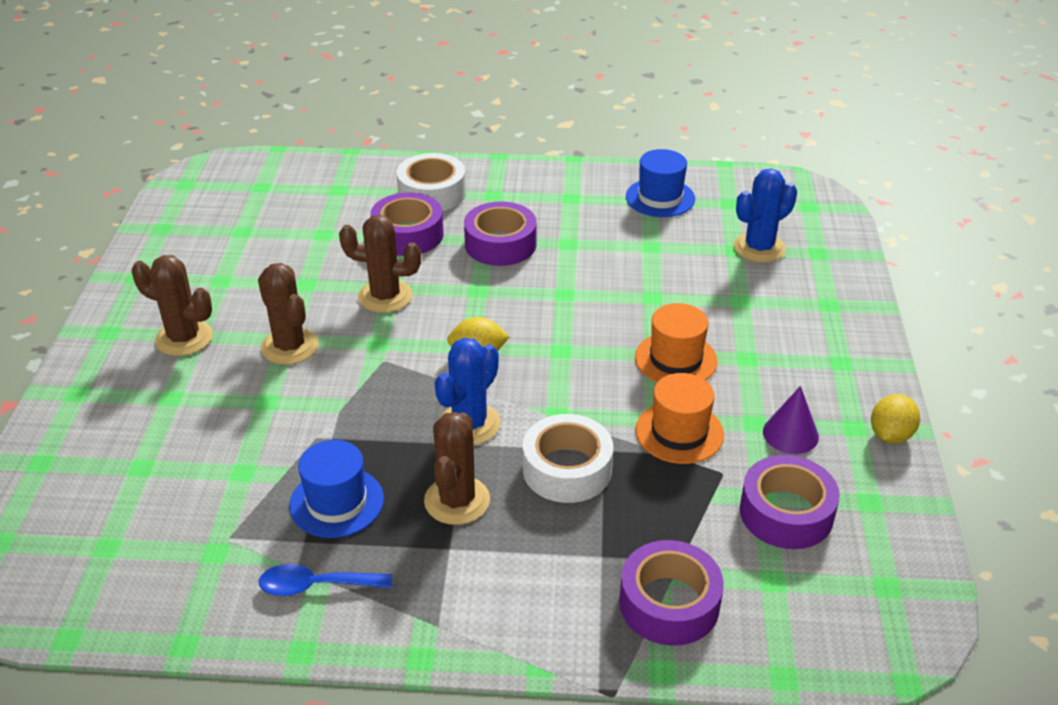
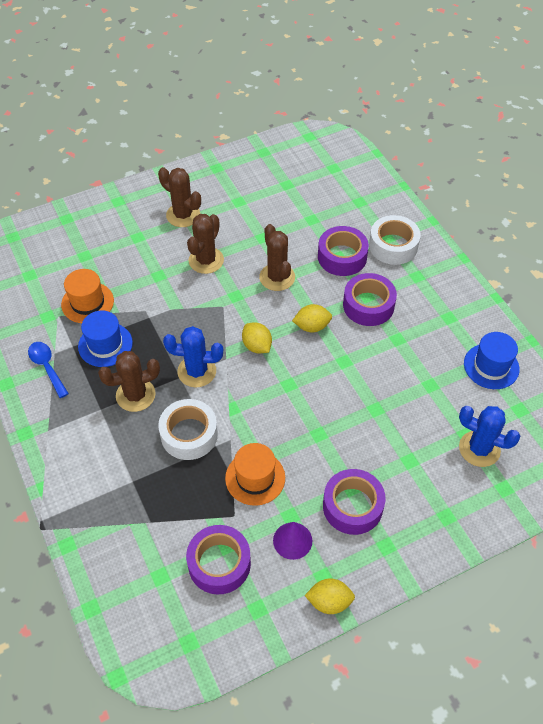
camera: 60 degrees right, 15 degrees up
(184, 338) = (183, 215): brown cactus -> brown cactus turned 45 degrees counterclockwise
(490, 298) = (312, 326): none -> yellow lemon
(669, 603) = (115, 529): purple tape -> purple tape (352, 506)
(676, 359) = (322, 448): orange hat -> orange hat (87, 302)

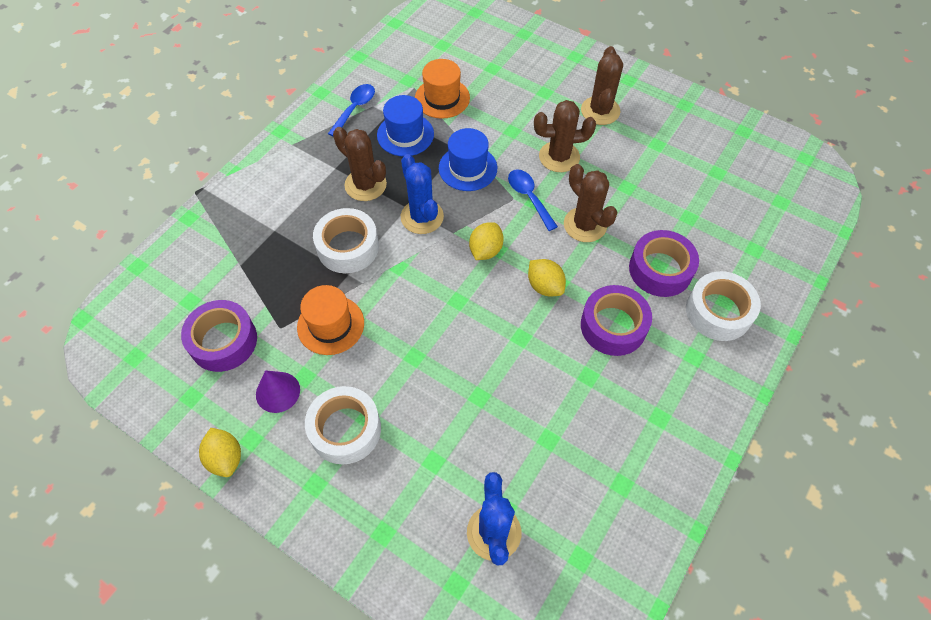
camera: 60 degrees right, 5 degrees up
(229, 297) = (529, 197): none -> blue spoon
(277, 277) = (585, 225): brown cactus -> brown cactus turned 75 degrees counterclockwise
(352, 506) = (345, 429): purple tape -> white tape
(491, 366) = (622, 497): blue hat -> blue hat (468, 168)

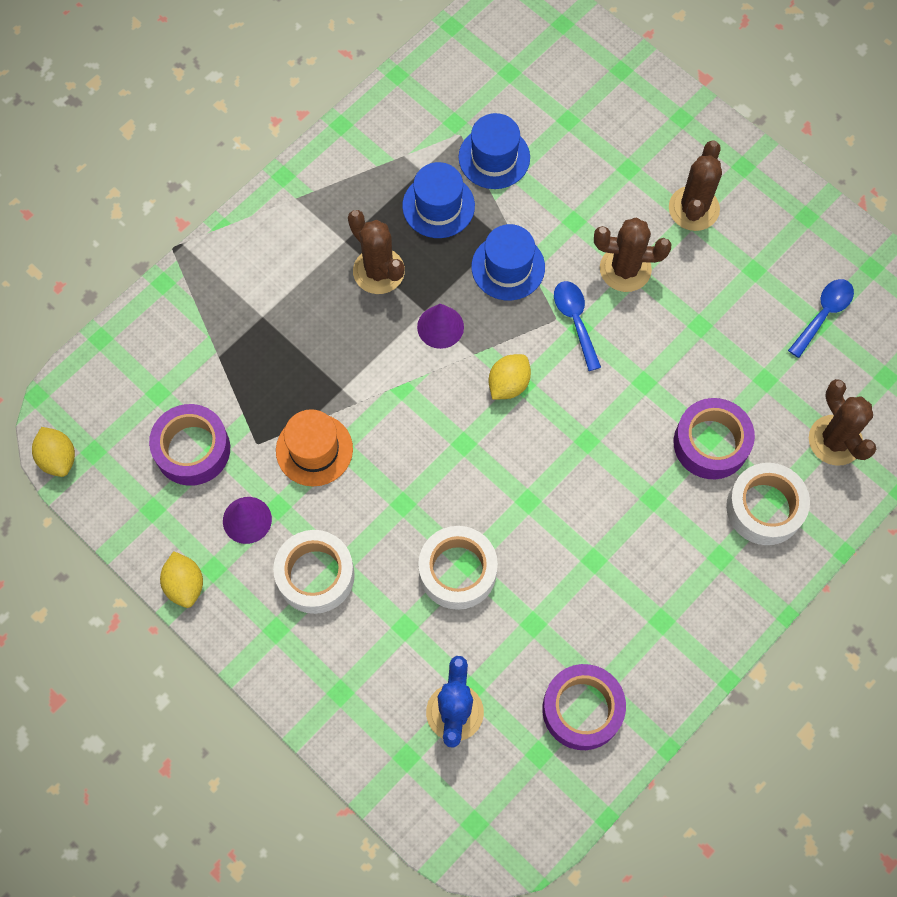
camera: 10 degrees right, 10 degrees up
(348, 247) = (346, 353): white tape -> white tape (457, 571)
(355, 109) = (380, 157): blue spoon -> blue spoon (823, 314)
(422, 217) = (440, 327): blue cactus -> purple cone
(442, 98) = (494, 157): orange hat -> blue hat
(545, 286) = (569, 442): yellow lemon -> yellow lemon (58, 458)
(585, 225) = (635, 369): brown cactus -> brown cactus (835, 440)
(613, 326) = (637, 505): purple tape -> purple tape (582, 709)

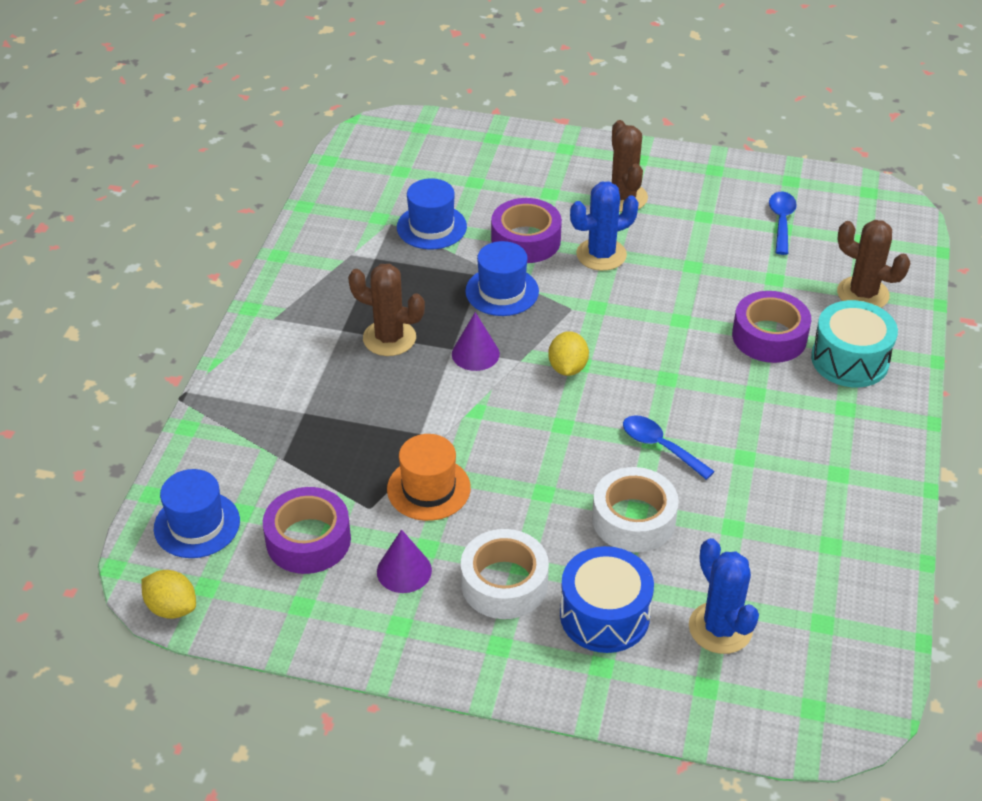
camera: 30 degrees left, 25 degrees down
(185, 585) = (380, 651): yellow lemon -> none
(373, 649) = (604, 615): none -> blue drum
(438, 206) = (408, 275): blue hat -> blue hat (197, 525)
(575, 321) = (588, 303): blue spoon -> blue spoon (660, 446)
(582, 709) = (829, 570): purple tape -> purple tape (526, 240)
(625, 269) = (601, 255): brown cactus -> blue cactus
(764, 508) = (850, 360): white tape -> turquoise drum

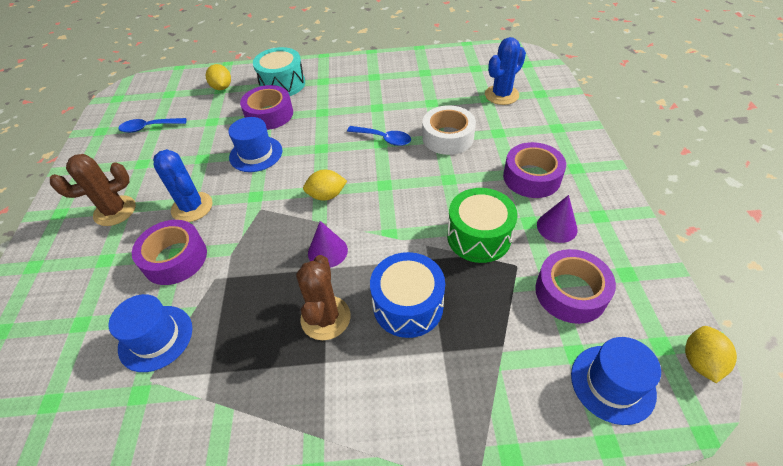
camera: 105 degrees left, 5 degrees up
(428, 488) = (479, 237): orange hat -> green drum
(502, 291) = (246, 256): blue hat -> blue hat (256, 154)
(504, 583) = (531, 177): white tape -> purple tape
(604, 615) = (523, 133): blue drum -> blue drum (408, 305)
(660, 446) = (383, 139): blue spoon -> blue spoon turned 90 degrees counterclockwise
(862, 294) = (222, 87): brown cactus -> yellow lemon

